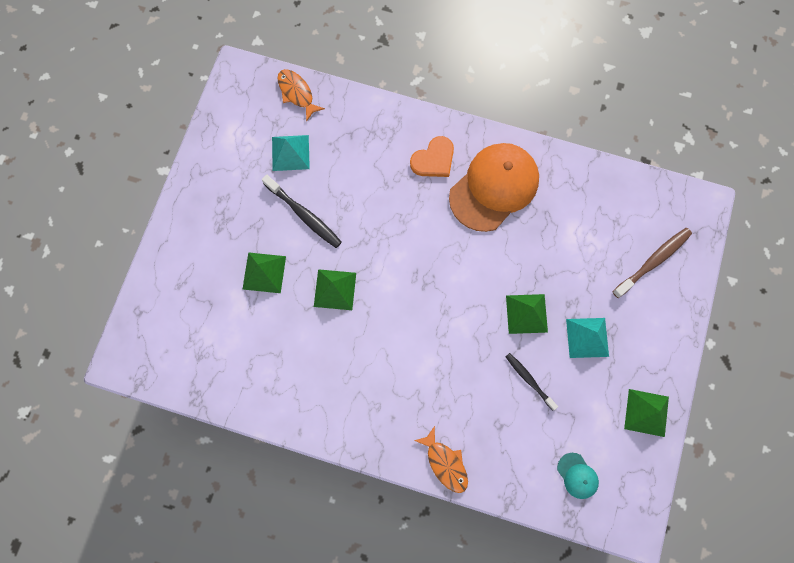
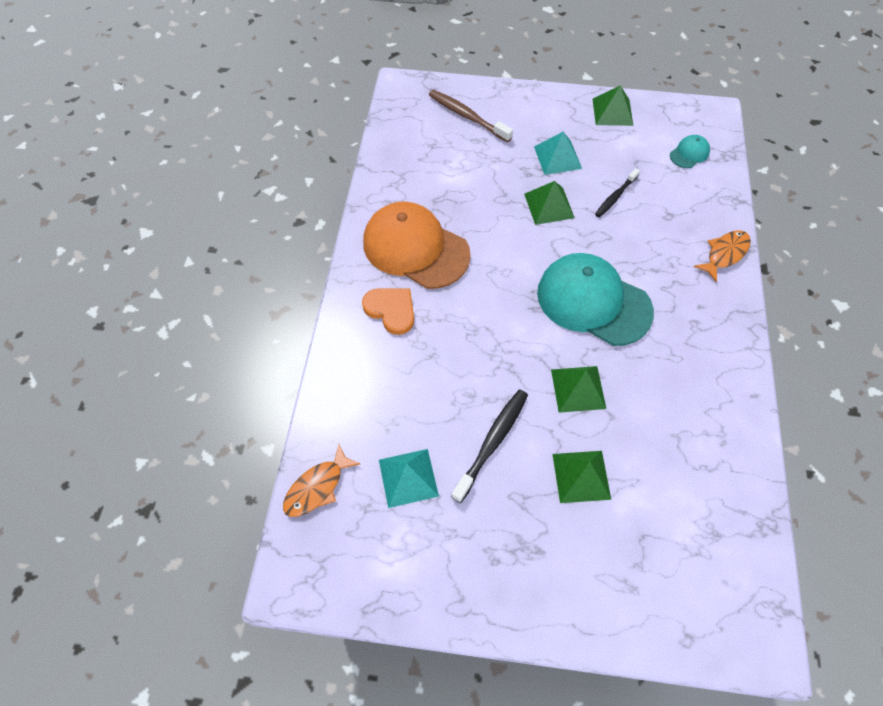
camera: 100 degrees left, 15 degrees down
(414, 325) = (593, 301): none -> turquoise cap

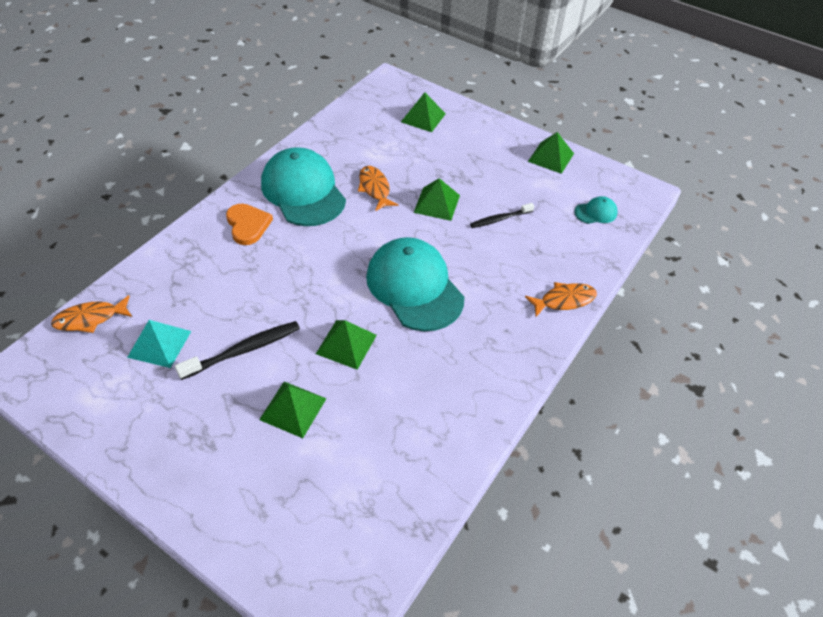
camera: 25 degrees right, 10 degrees down
(415, 248) = (303, 191): orange cap -> turquoise cap
(467, 116) = (423, 117): brown toothbrush -> green pyramid
(481, 214) = (375, 188): none -> orange fish
(557, 157) = (474, 172): turquoise pyramid -> none

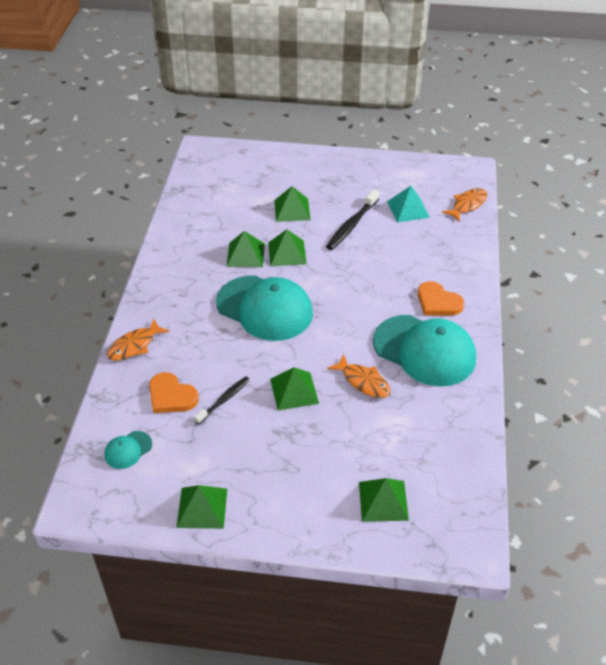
camera: 155 degrees right, 5 degrees down
(394, 363) = (245, 254): none -> green pyramid
(545, 239) = (171, 396): none -> orange heart

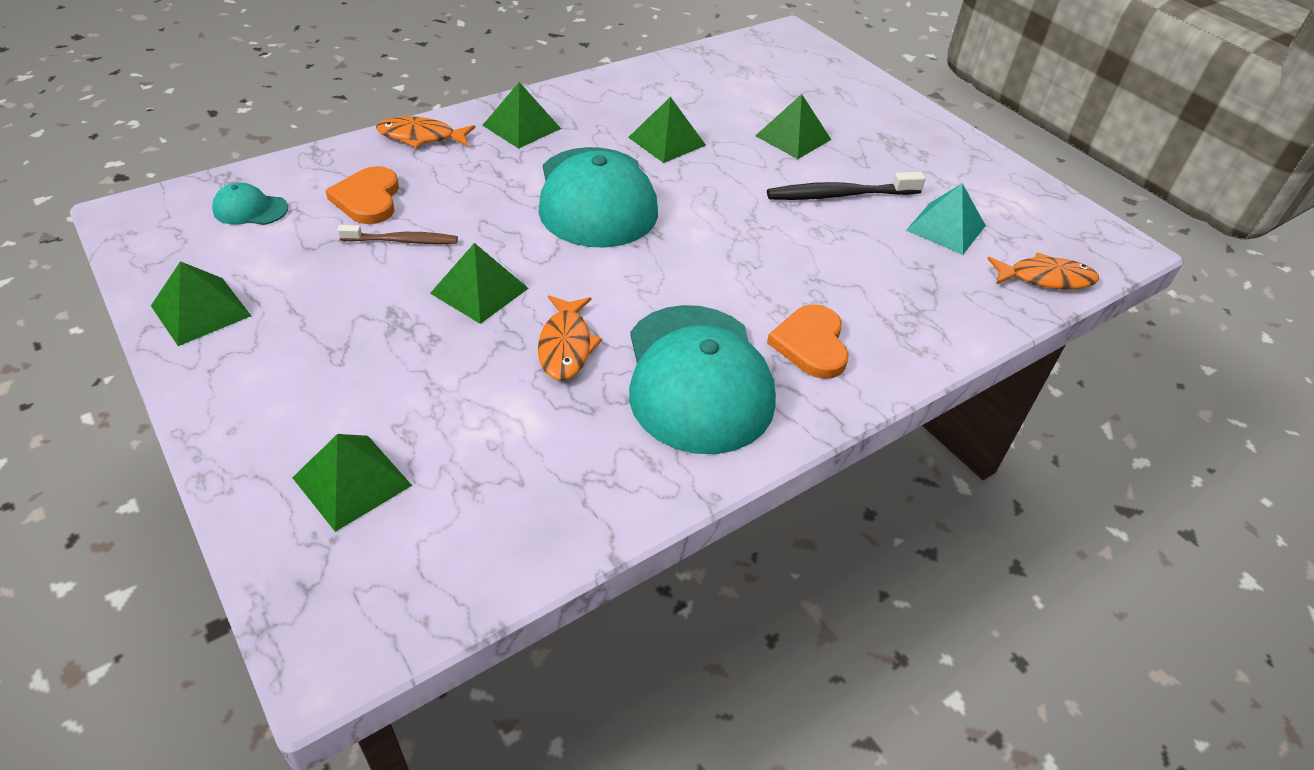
camera: 45 degrees right, 0 degrees up
(224, 400) = (402, 241): black toothbrush -> brown toothbrush
(287, 253) = (713, 169): green pyramid -> green pyramid (521, 127)

